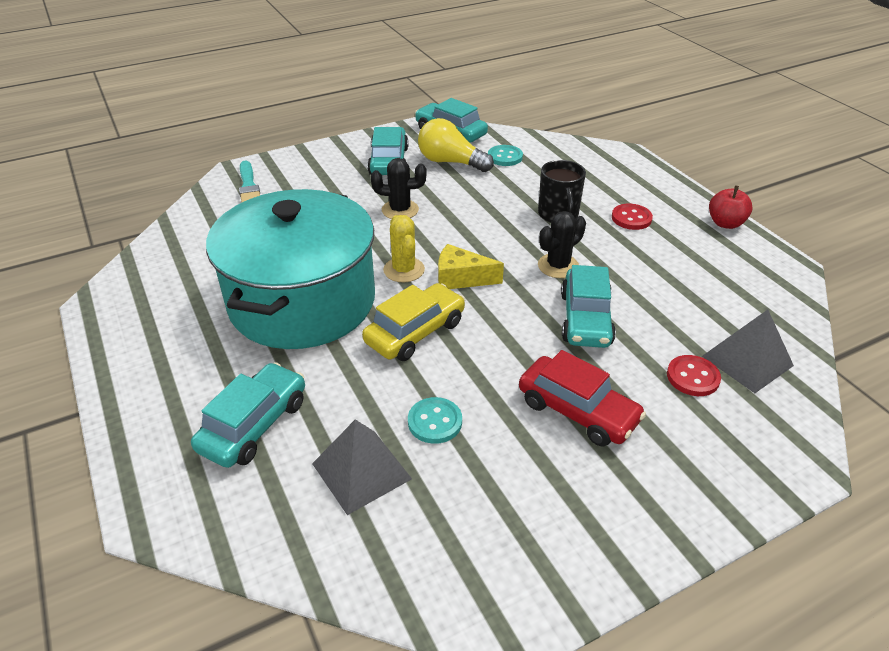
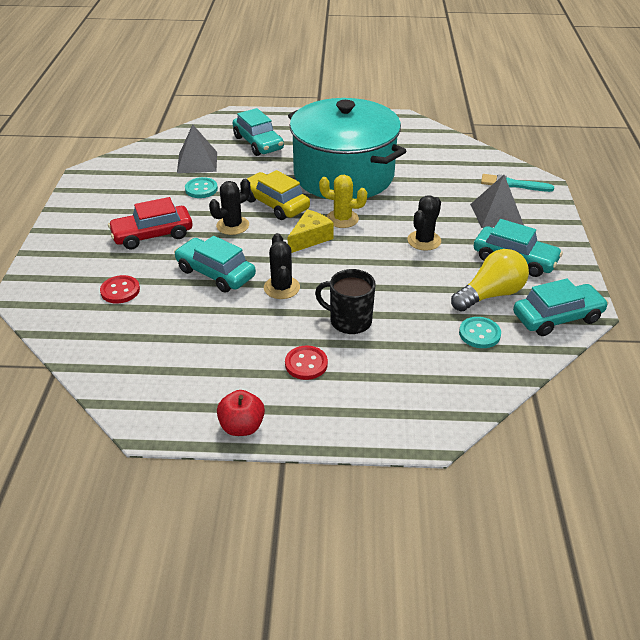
camera: 120 degrees right, 0 degrees up
(415, 332) = (275, 204): yellow car -> yellow car turned 150 degrees clockwise
(491, 347) = (232, 225): none -> black cactus
(747, 361) = (101, 323): grey pyramid -> grey pyramid (496, 214)

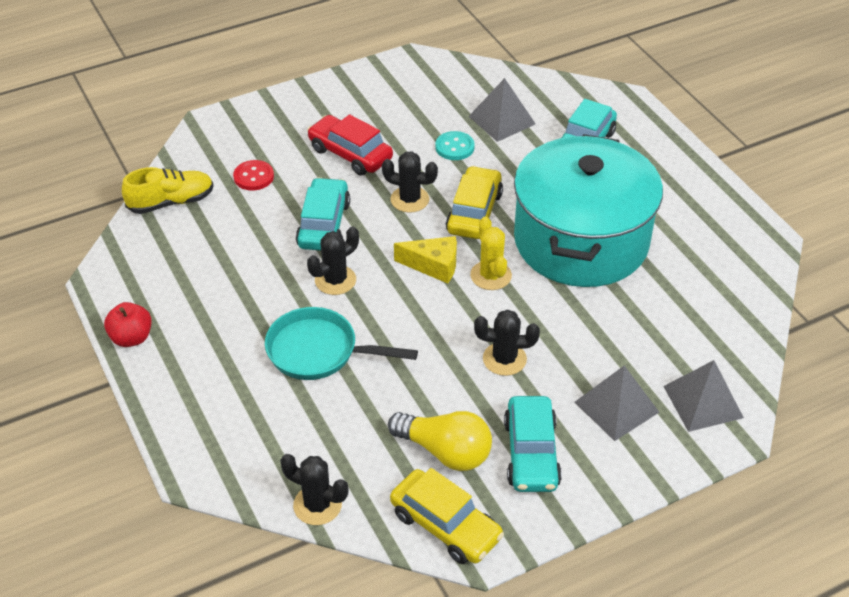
camera: 60 degrees right, 5 degrees up
(96, 348) = (171, 202): none -> yellow shoe
(306, 364) = (235, 346): red button -> none
(349, 321) = (318, 351): black mug -> turquoise pan
(479, 334) = (368, 463): turquoise button -> none
(505, 373) = (317, 505): none -> black cactus
(512, 184) = (703, 402): turquoise brush -> grey pyramid
(557, 317) = (445, 525): turquoise car -> yellow car

